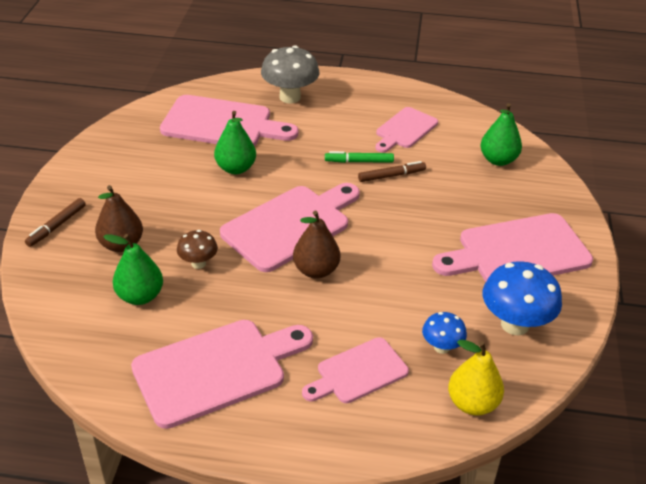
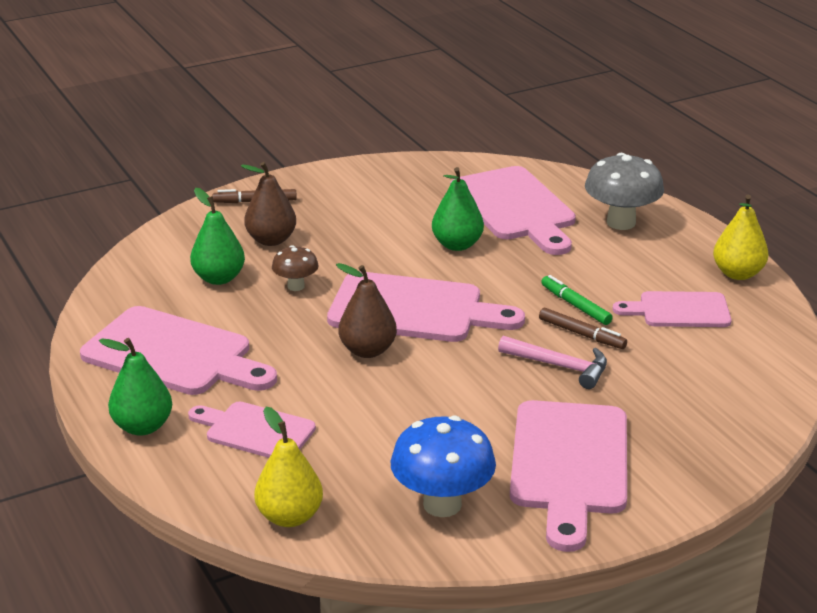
camera: 55 degrees right, 10 degrees down
(390, 91) = (737, 274): none -> yellow pear
(416, 202) = (559, 366): none -> pink hammer
(441, 347) = (348, 468): blue mushroom -> none
(498, 160) = (723, 392): green pear -> green pear (142, 426)
(517, 252) = (569, 465): pink cutting board -> pink cutting board turned 120 degrees counterclockwise

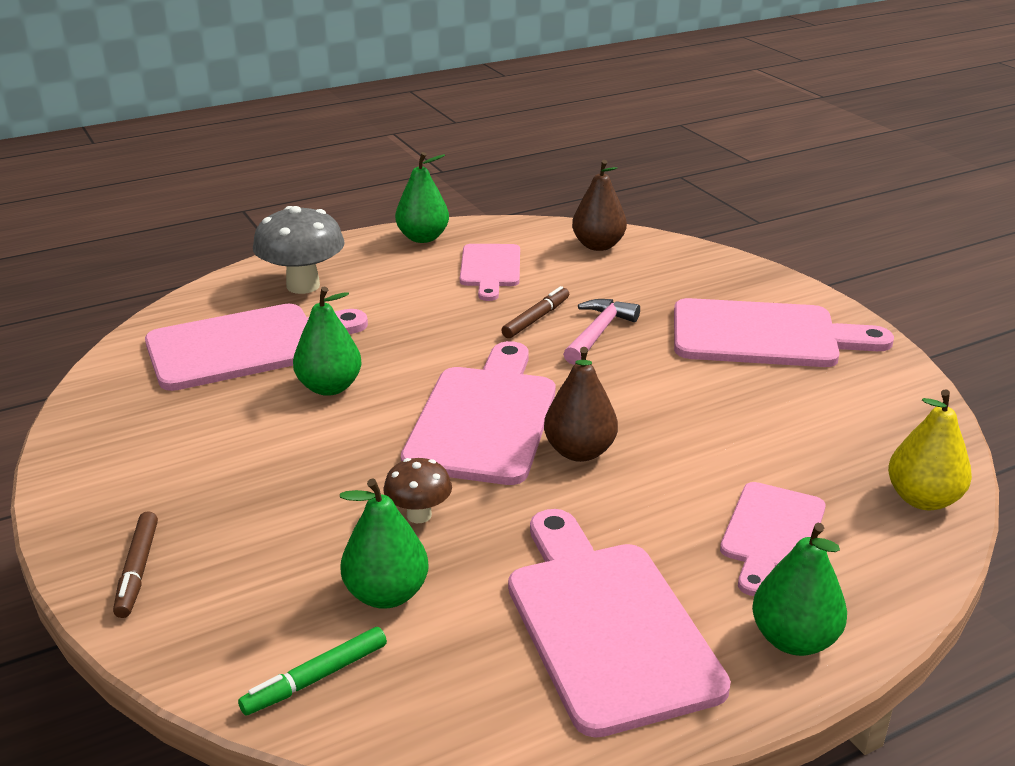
camera: 90 degrees left, 0 degrees up
(174, 354) = (606, 625): pink cutting board -> pink cutting board turned 45 degrees counterclockwise
(271, 240) = (276, 545): brown pear -> brown pear (598, 245)
(442, 504) = (855, 403): blue mushroom -> none
(575, 306) = (479, 319): green marker -> green marker (316, 678)
(737, 274) = (423, 238): yellow pear -> green pear

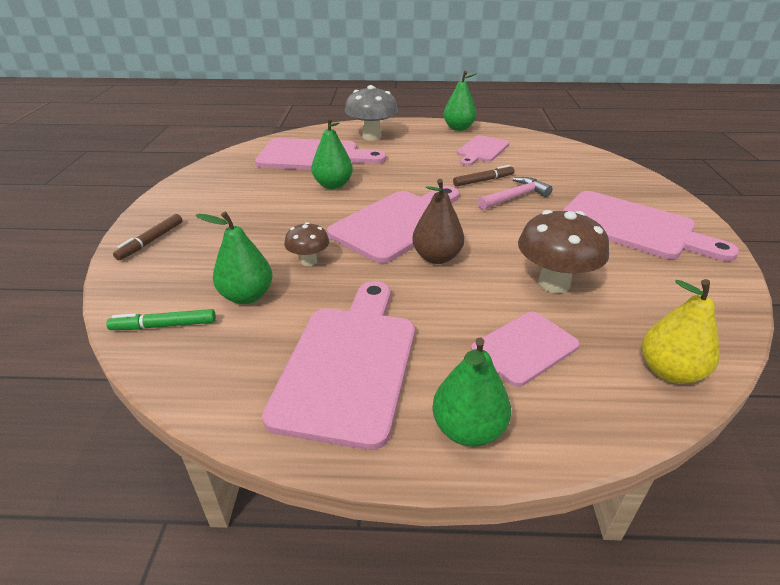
camera: 30 degrees right, 5 degrees up
(598, 245) = (561, 152): brown pear -> none
(740, 439) = (554, 283): none -> brown mushroom

